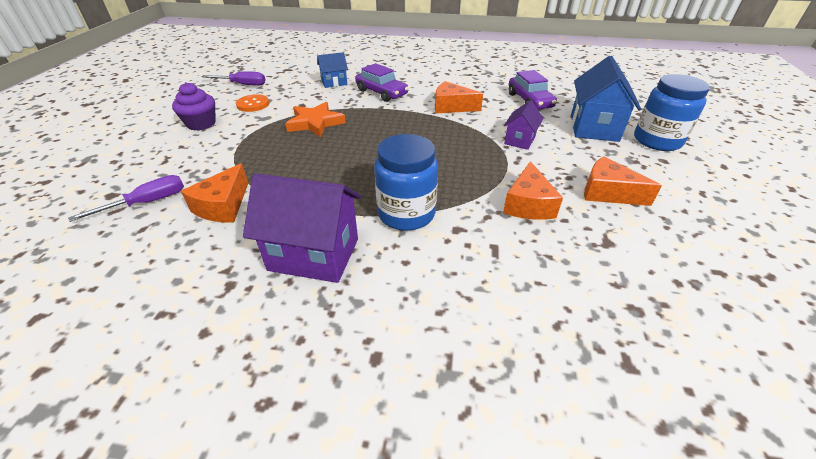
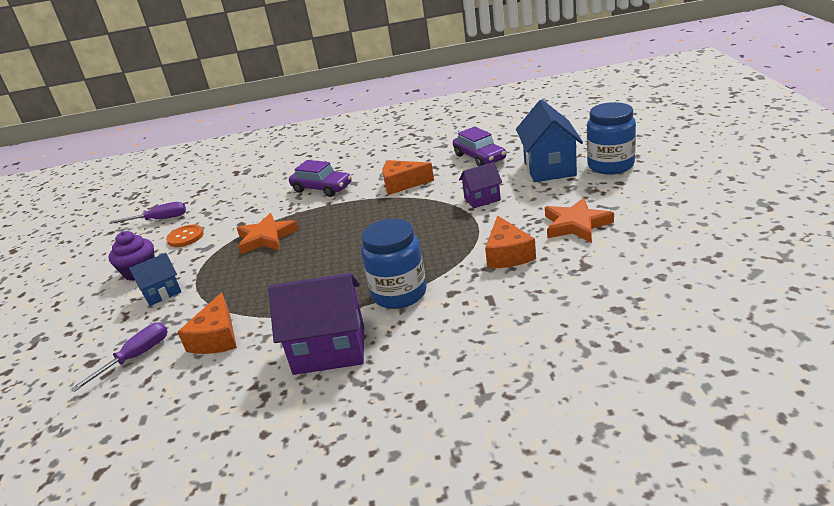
camera: 10 degrees left, 10 degrees down
(334, 83) = (264, 191): blue house -> blue house (162, 293)
(519, 140) = (482, 199): purple house -> purple house turned 60 degrees clockwise
(608, 192) = (576, 225): orange cheese -> orange star

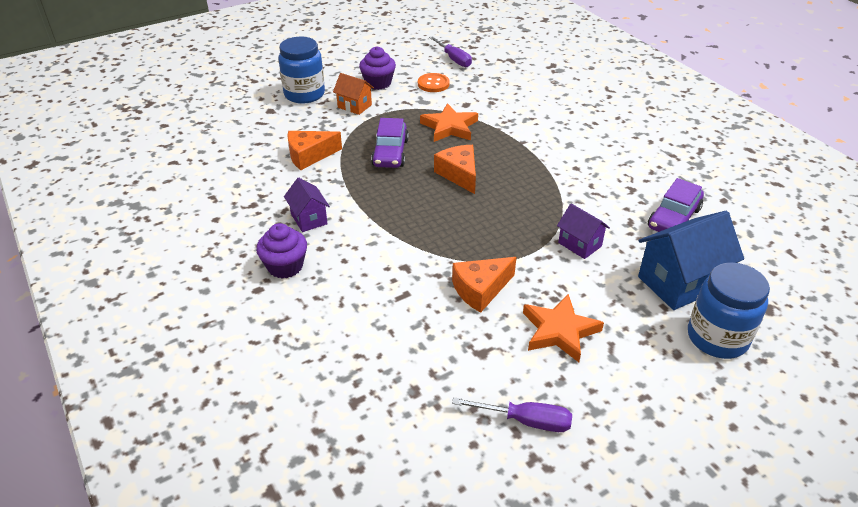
camera: 60 degrees right, 10 degrees up
(136, 357) = (279, 127): purple screwdriver -> purple screwdriver (525, 421)
(162, 293) = (354, 106): blue house -> orange house
(322, 188) = (548, 128): purple car -> purple car (390, 153)
(329, 350) = (309, 219): purple house -> purple house, size x0.56
(396, 377) = (285, 266): none -> purple cupcake
(399, 293) = (393, 234): blue jar -> blue jar (304, 94)
(402, 184) = (583, 178): orange cheese -> orange cheese (459, 174)

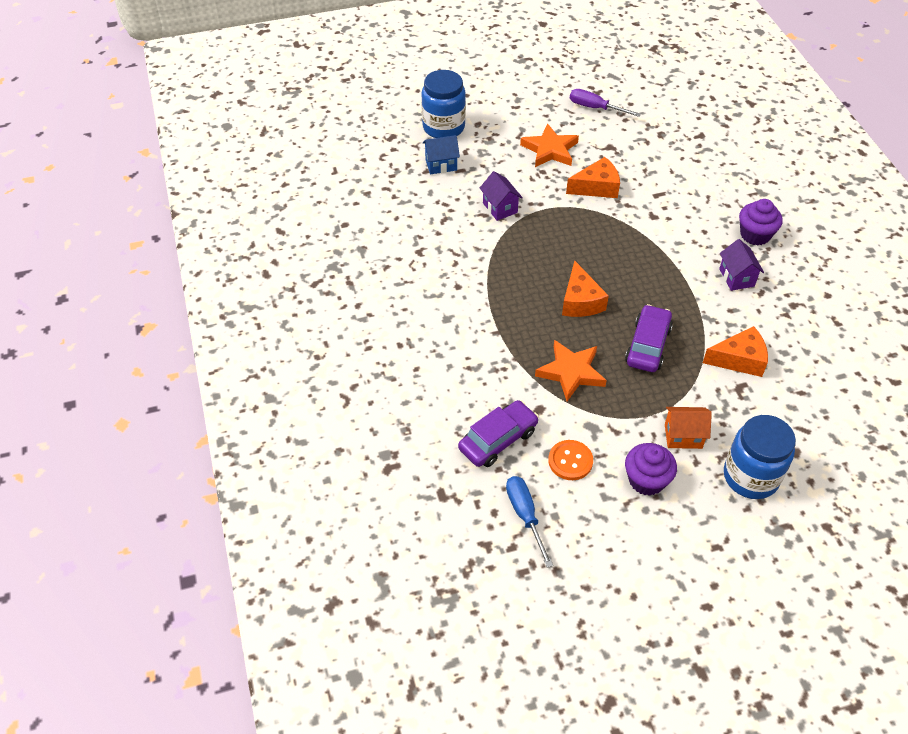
camera: 165 degrees left, 10 degrees up
(354, 106) = (683, 436): orange house -> orange house turned 45 degrees counterclockwise
(454, 59) = (525, 515): purple screwdriver -> blue screwdriver
(673, 218) = (404, 215): purple car -> purple car (498, 440)
(679, 283) = (441, 165): blue house -> blue house, size x0.56

